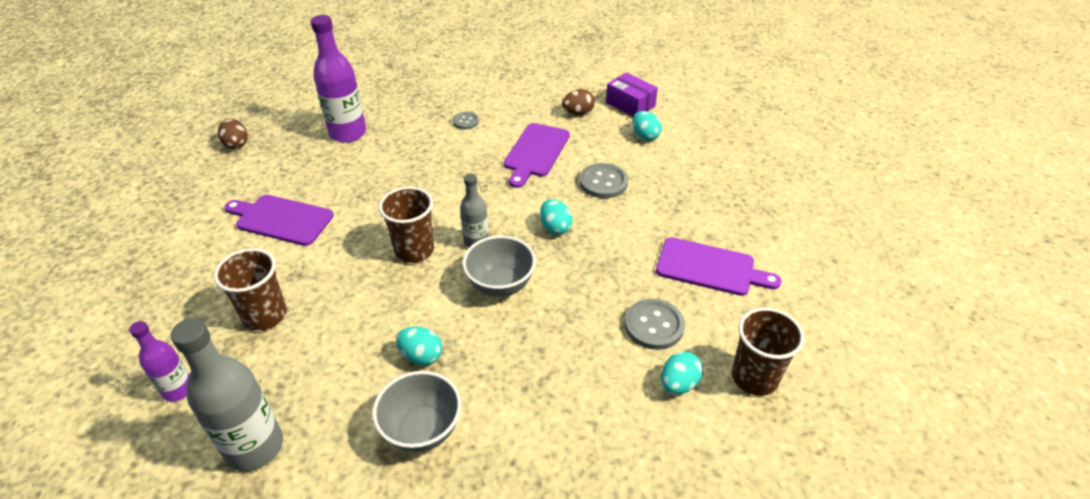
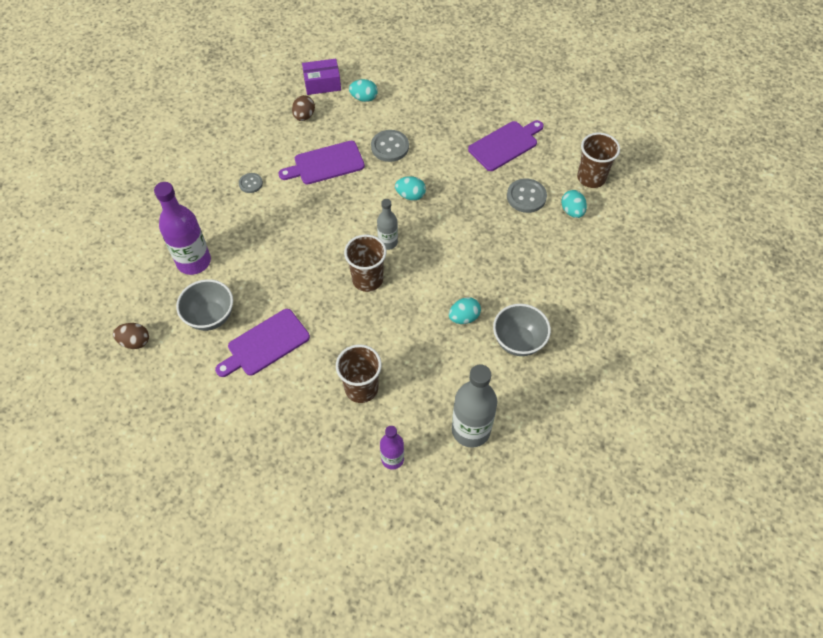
camera: 55 degrees left, 15 degrees up
(500, 285) = (437, 250): grey bowl -> grey bowl (210, 317)
(535, 152) = (326, 164): purple cutting board -> purple cutting board turned 105 degrees clockwise

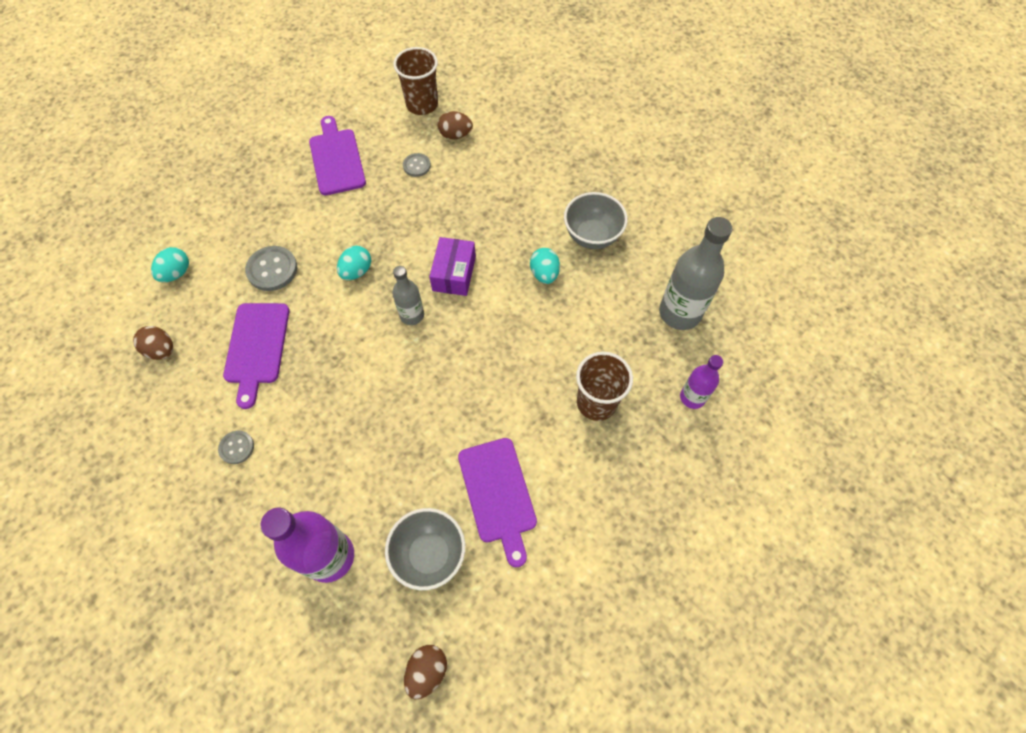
camera: 70 degrees left, 5 degrees up
(322, 84) = (119, 312): purple box -> purple box (454, 273)
(367, 279) = (454, 352): brown cup -> none
(526, 197) = (417, 166): grey button -> grey button, size x0.60
(572, 211) = (455, 135): turquoise egg -> brown egg

